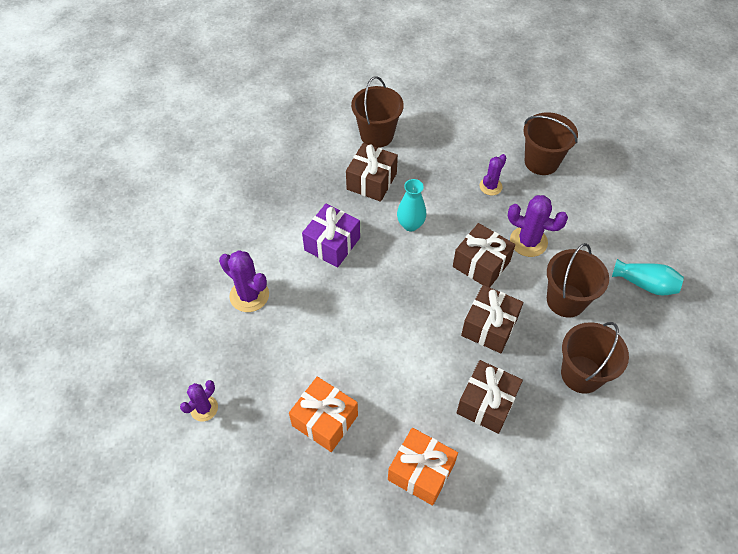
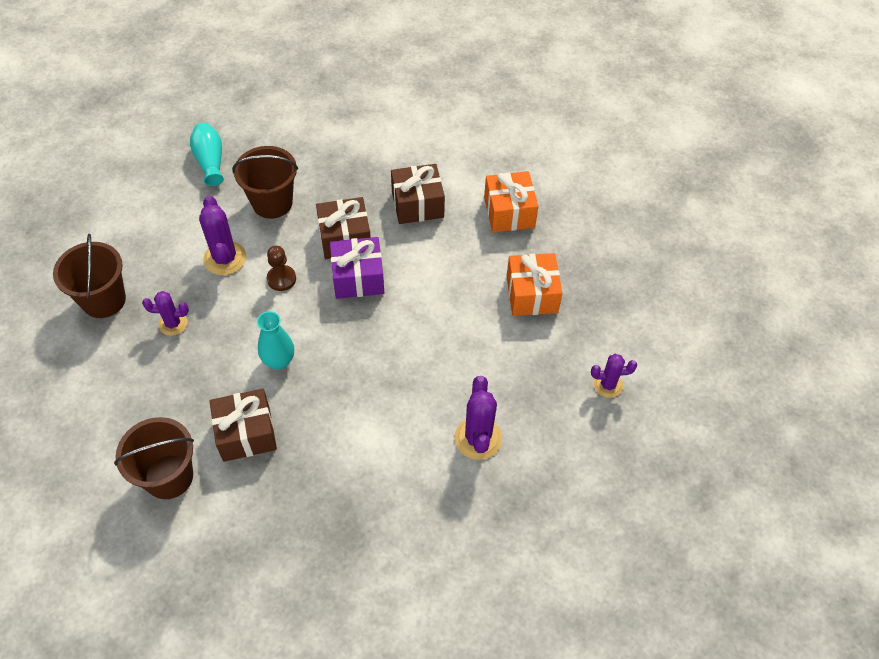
camera: 130 degrees left, 0 degrees up
(332, 244) = (358, 411): purple gift -> purple gift (358, 278)
(481, 264) = (281, 279): brown gift -> brown pawn
(581, 374) = (338, 162): brown bucket -> none

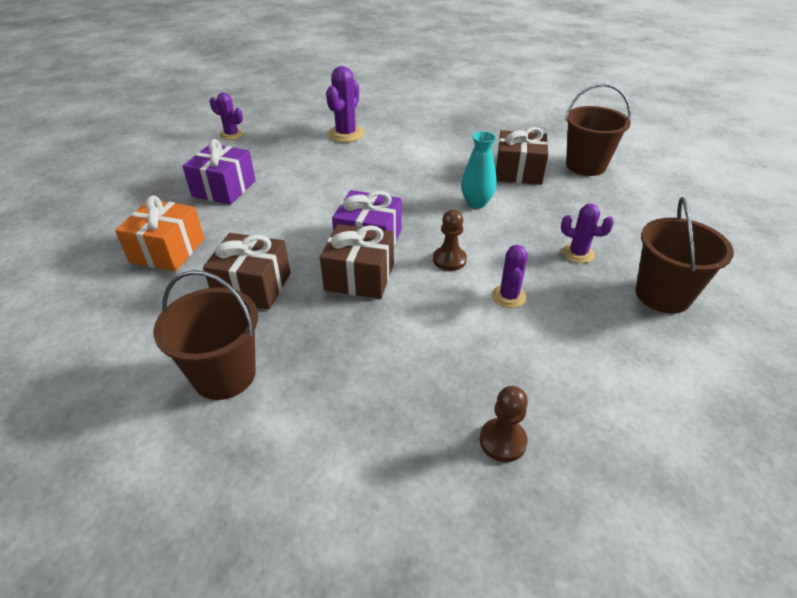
camera: 155 degrees left, 15 degrees down
(210, 161) = (502, 441): turquoise vase -> brown pawn
(225, 258) = (509, 296): purple cactus -> purple cactus, size x0.64
(272, 203) = (427, 343): brown bucket -> brown bucket (224, 375)
(531, 294) = (224, 188): orange gift -> purple gift

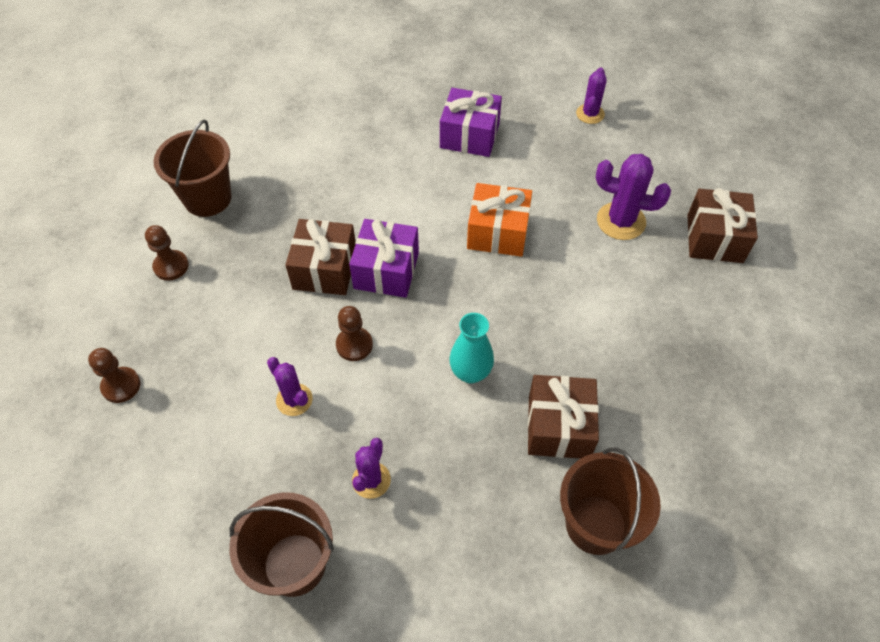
camera: 85 degrees right, 15 degrees up
(168, 250) = (360, 123): orange gift -> orange gift (498, 232)
(253, 286) = (310, 193): brown gift -> brown gift (714, 238)
(327, 405) = (171, 266): none -> brown pawn
(509, 296) = (294, 400): purple cactus -> purple cactus turned 45 degrees clockwise

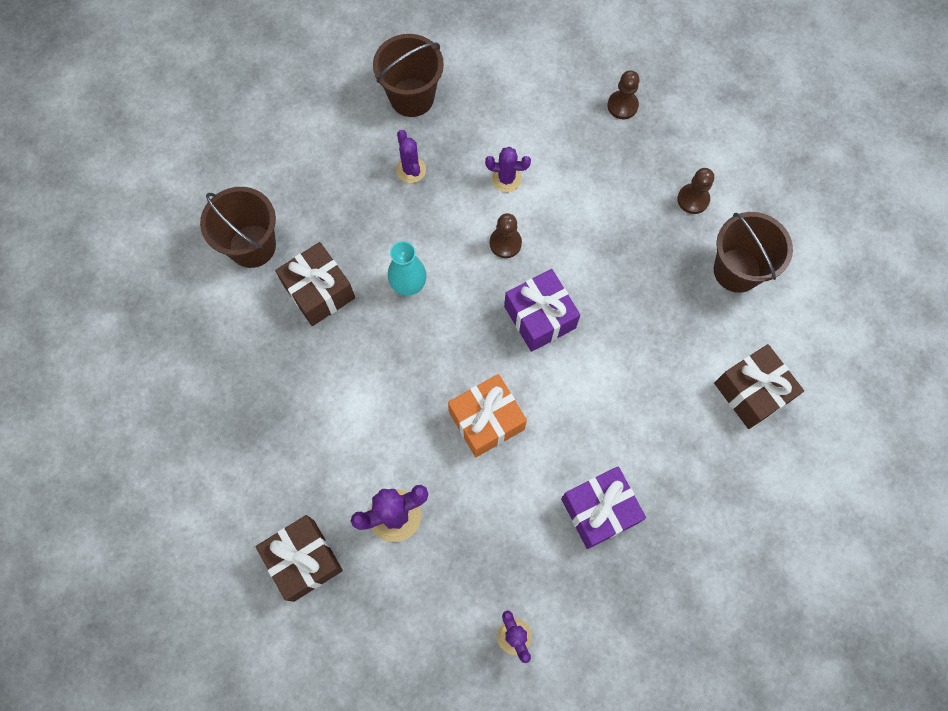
camera: 140 degrees right, 15 degrees up
(325, 269) = (584, 282): brown gift -> brown gift (752, 392)

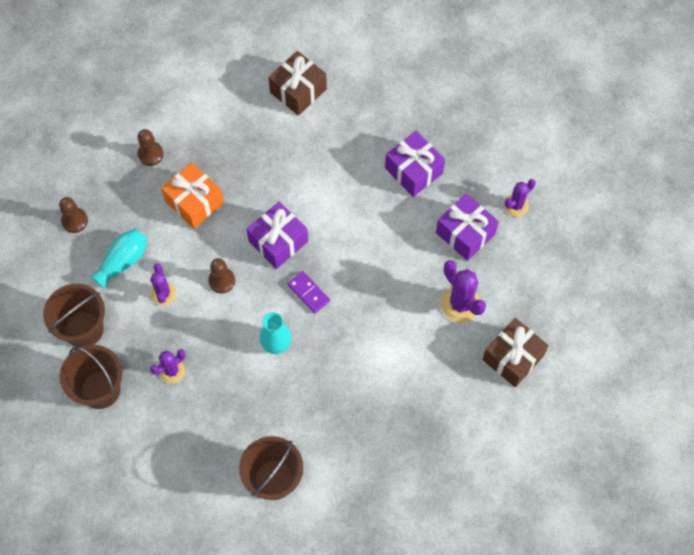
camera: 105 degrees left, 5 degrees down
(319, 291) = (300, 412): brown gift -> none
(462, 335) = (308, 293): none -> purple domino
(486, 420) = (371, 259): orange gift -> orange gift (194, 202)
(491, 552) = (465, 233): none -> purple gift
(558, 145) = (123, 261): none -> turquoise vase
(737, 270) = (204, 115): brown bucket -> brown bucket (84, 329)

